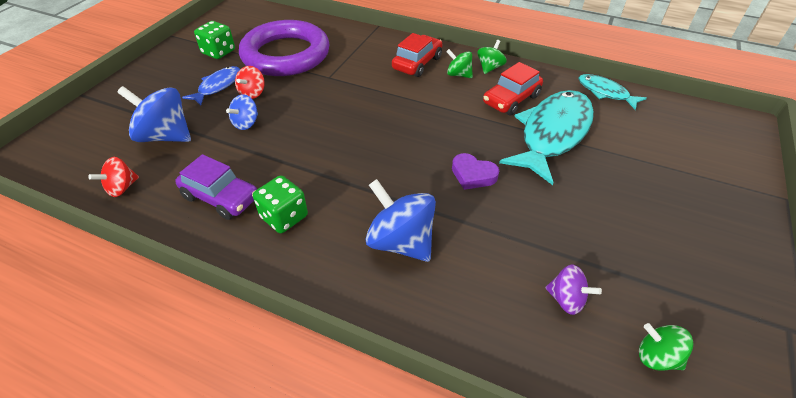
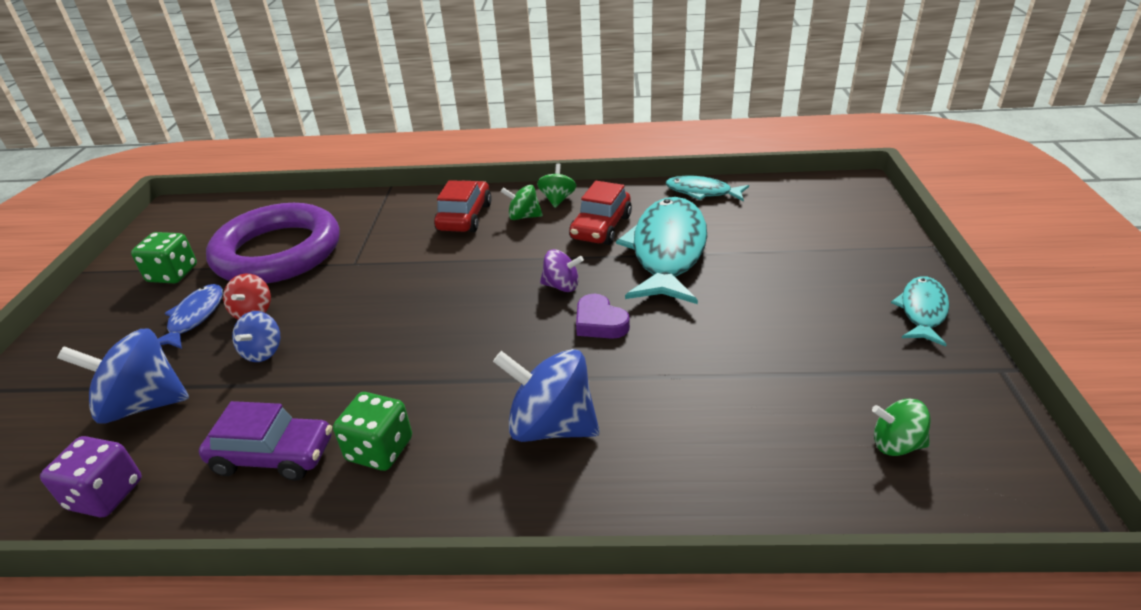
camera: 20 degrees left, 10 degrees down
(122, 188) = (105, 495): red spinning top -> purple dice
(473, 175) = (599, 322): purple heart -> purple heart turned 45 degrees clockwise
(566, 299) = (774, 421): purple spinning top -> purple spinning top (561, 286)
(743, 253) = (922, 311): none -> turquoise fish

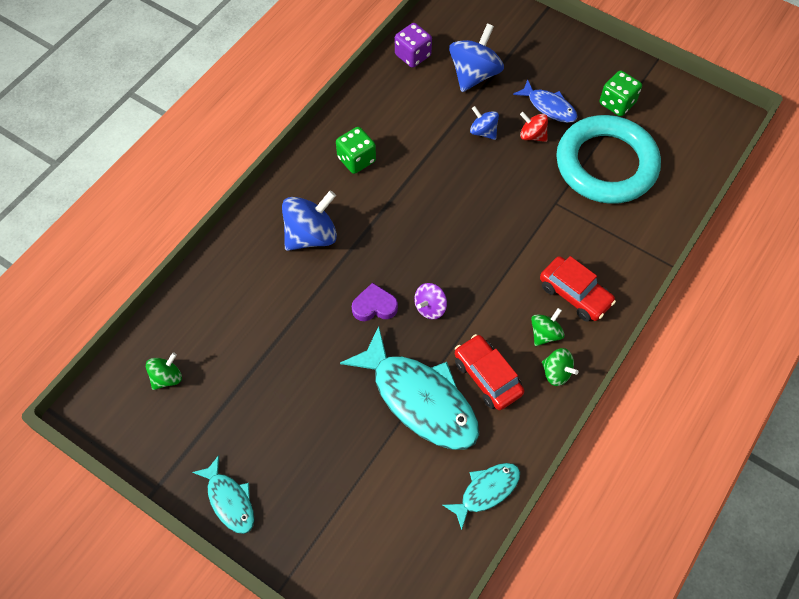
camera: 120 degrees right, 25 degrees up
(273, 456) = (388, 118): purple car -> none
(278, 252) = (606, 164): purple ring -> turquoise ring

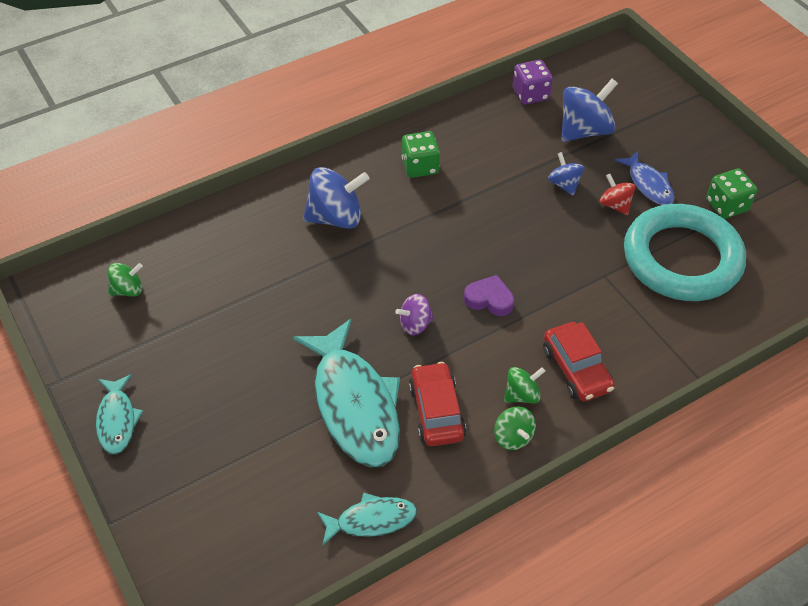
camera: 25 degrees right, 10 degrees down
(374, 306) = (360, 302): purple heart -> purple heart (489, 299)

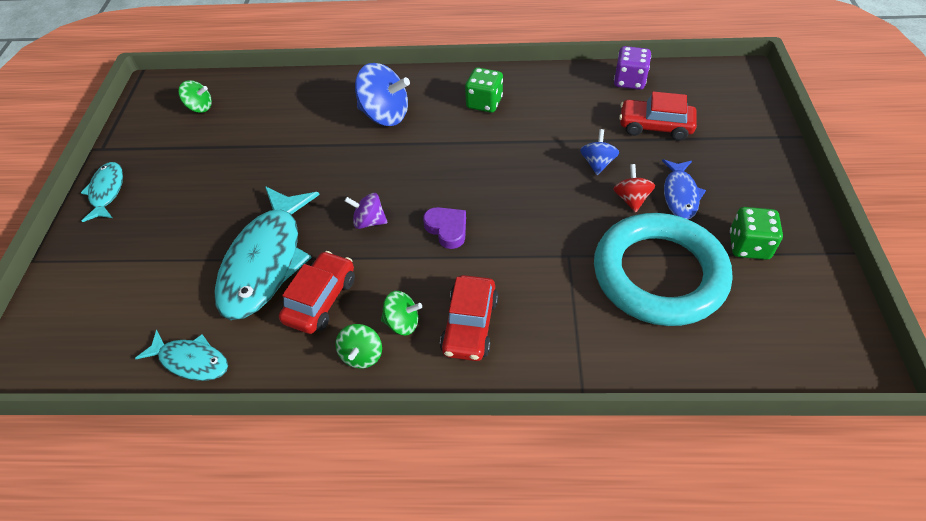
camera: 35 degrees right, 0 degrees up
(117, 420) = (107, 192): turquoise fish -> turquoise fish turned 150 degrees clockwise
(584, 130) = (655, 126): blue spinning top -> red car

